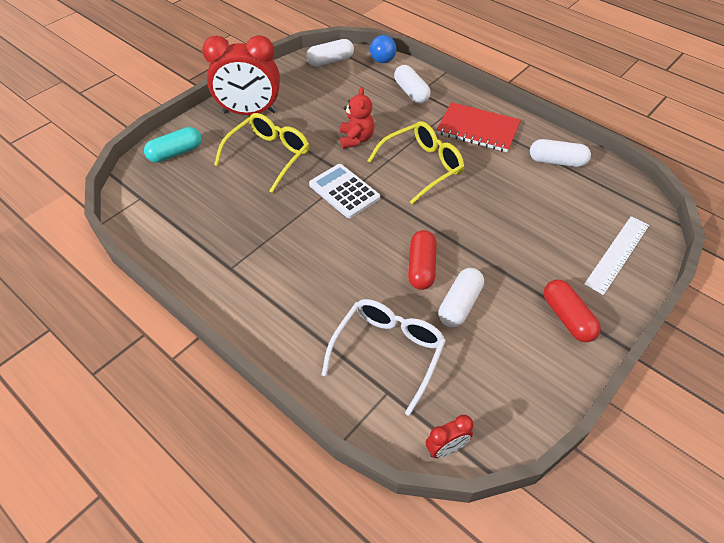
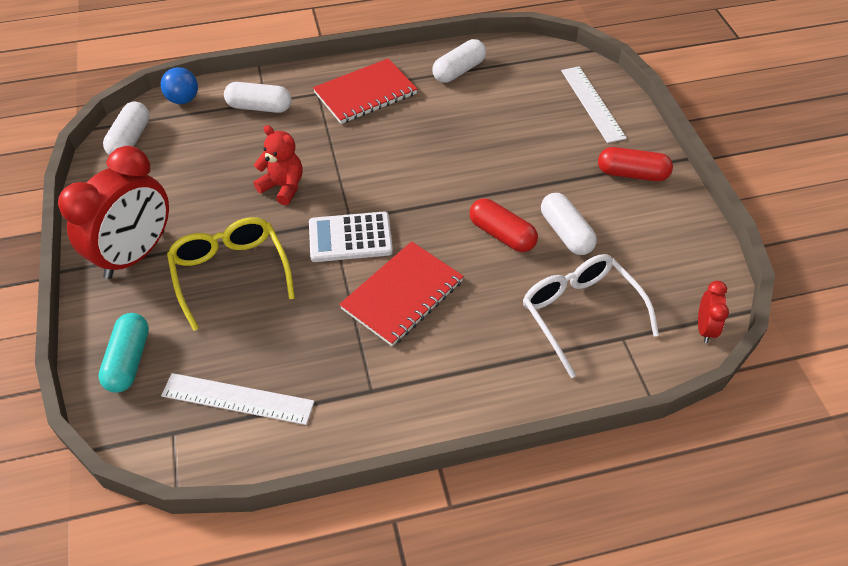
camera: 55 degrees left, 0 degrees up
(181, 211) = (237, 398): none -> white ruler
(319, 242) = (402, 295): none -> red notebook
(421, 167) = (375, 161): yellow glasses -> none

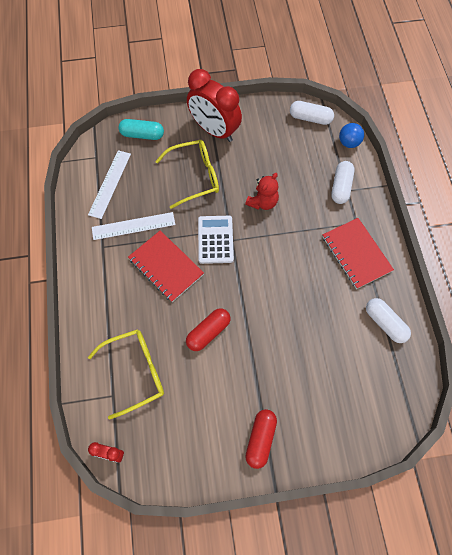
camera: 95 degrees right, 15 degrees up
(566, 233) = (205, 376): white capsule -> none
(580, 314) = (135, 372): white glasses -> yellow glasses
(592, 103) = (345, 425): white ruler -> white ruler (133, 226)

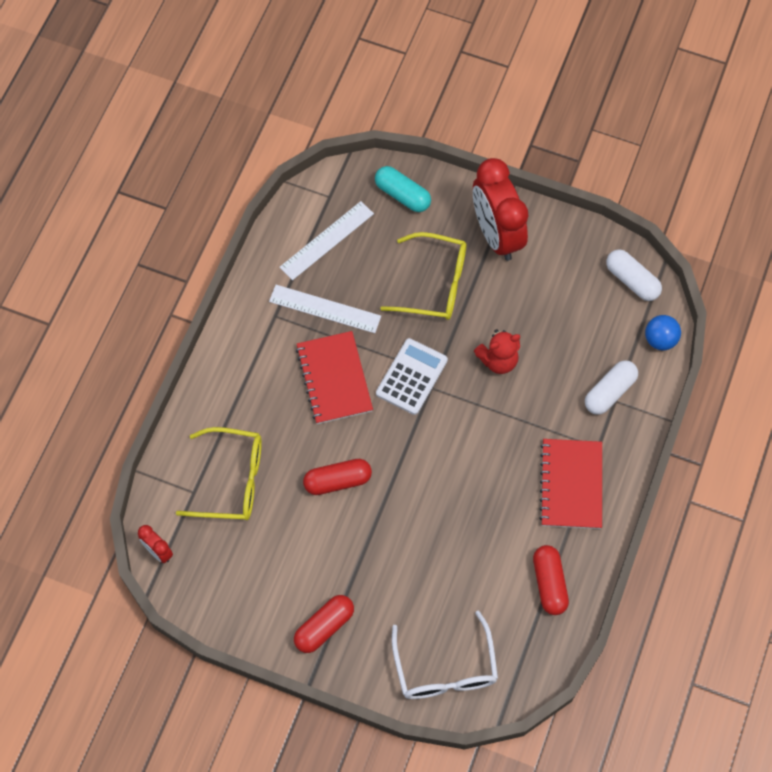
camera: 30 degrees right, 0 degrees up
(358, 419) = (445, 668): none -> white glasses
(385, 323) = (549, 583): white capsule -> red capsule

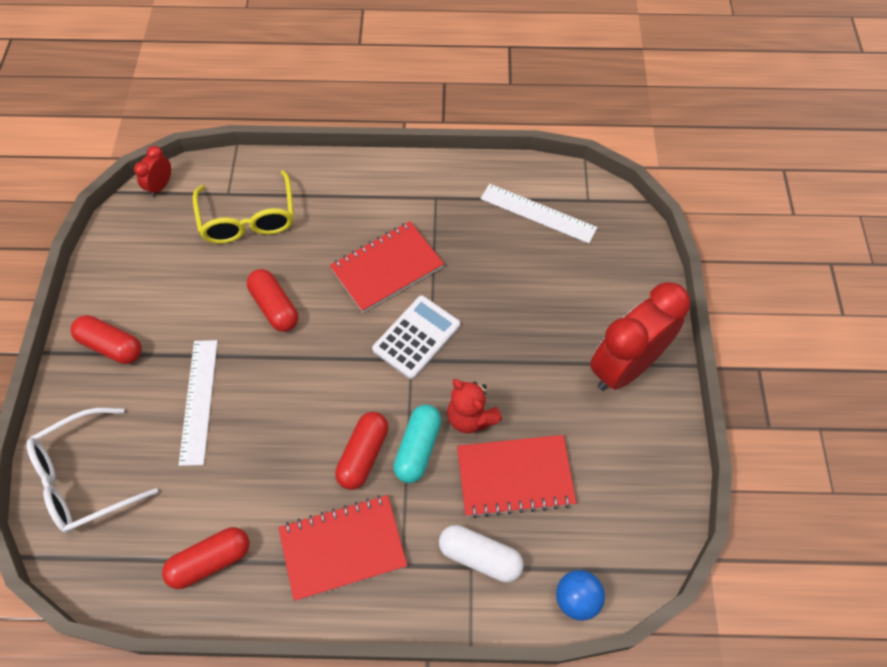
camera: 70 degrees right, 5 degrees down
(325, 309) = (461, 235): white ruler -> white ruler (199, 401)
(402, 195) = (624, 262): turquoise capsule -> turquoise capsule (418, 448)
(411, 377) = (416, 337): white calculator -> white calculator turned 60 degrees counterclockwise
(434, 284) = (535, 324): yellow glasses -> none
(501, 449) = (363, 455): none -> red capsule
(557, 346) = (515, 476): none -> red notebook
(632, 280) = (641, 538): white capsule -> none

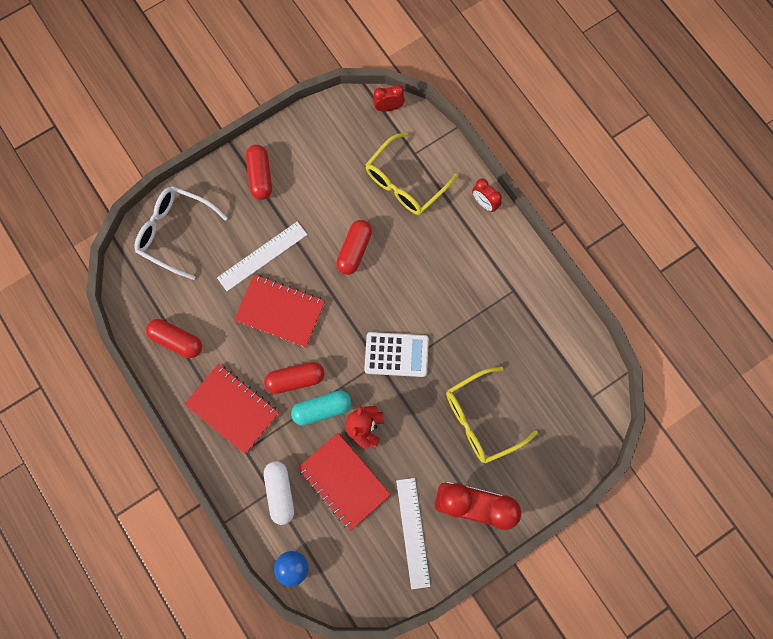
camera: 55 degrees right, 15 degrees up
(330, 168) = (484, 203): none -> red clock
(387, 268) = (433, 299): red notebook -> red notebook (280, 311)
(538, 213) = (553, 369): white ruler -> white ruler (413, 532)
(542, 302) = (481, 419): none -> yellow glasses

